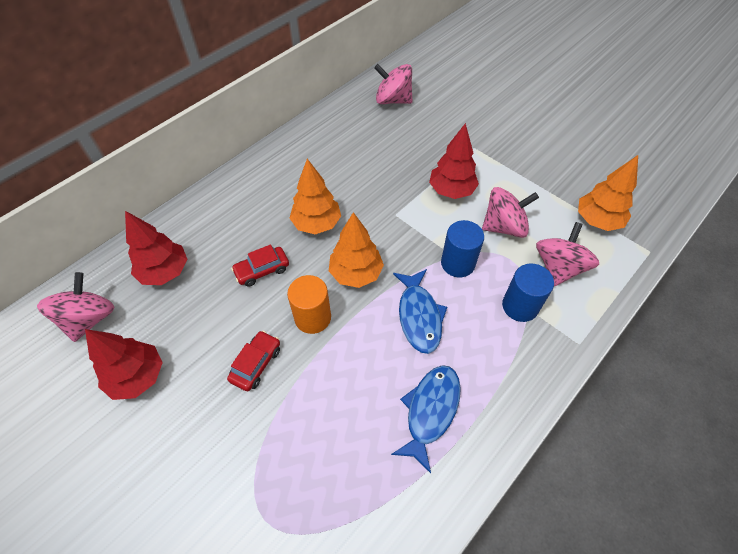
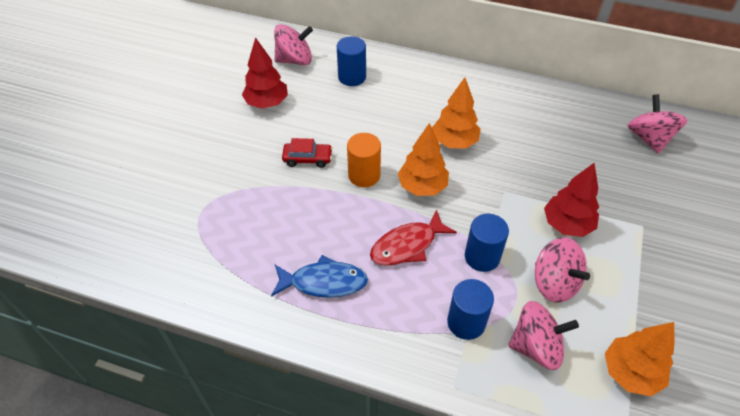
camera: 65 degrees right, 5 degrees down
(165, 272) = (352, 77): red tree -> blue cylinder
(262, 270) = (387, 128): red car -> none
(419, 316) = (407, 245): blue fish -> red fish

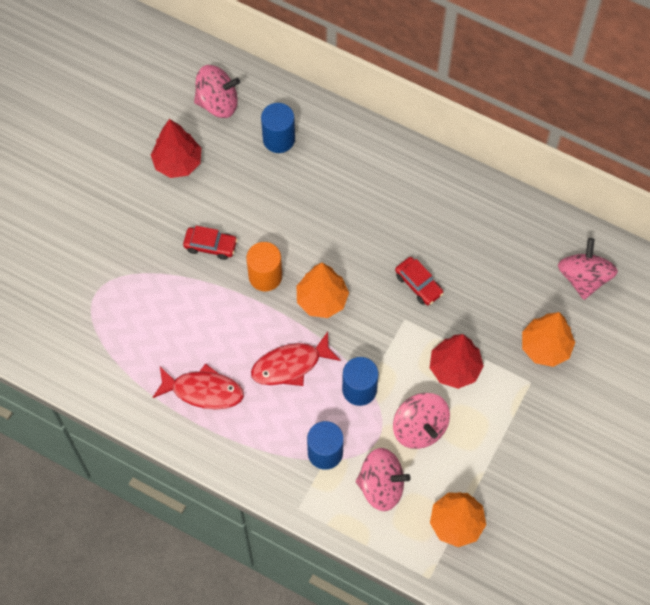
camera: 10 degrees right, 15 degrees up
(324, 282) = (203, 391): blue fish -> red fish
(454, 142) = (370, 248): orange tree -> orange tree (545, 347)
(507, 162) = (418, 284): none -> red car

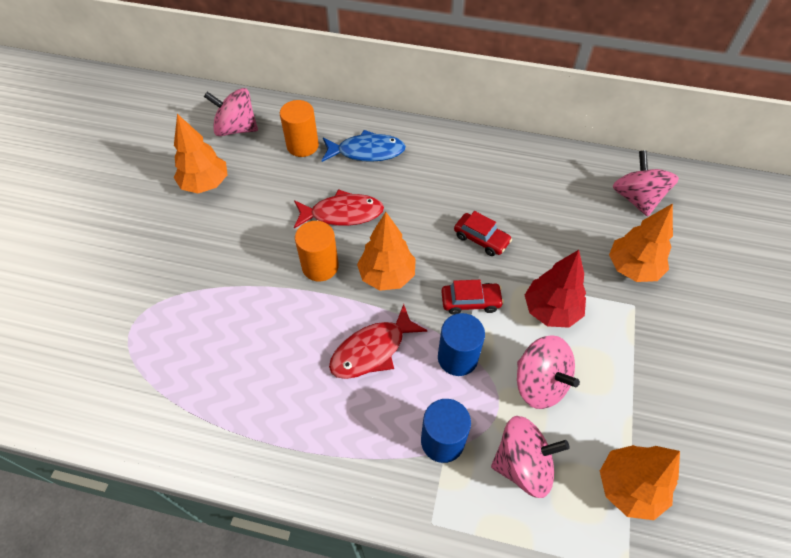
camera: 15 degrees left, 10 degrees down
(178, 163) = (205, 184): red tree -> orange tree
(203, 391) = (277, 404): red fish -> red fish (342, 214)
(210, 245) = (254, 250): red car -> red car (470, 301)
(218, 102) = (236, 129): pink spinning top -> pink spinning top turned 150 degrees counterclockwise
(279, 139) = (302, 145): blue cylinder -> orange cylinder
(340, 161) = (367, 151): none -> blue fish

